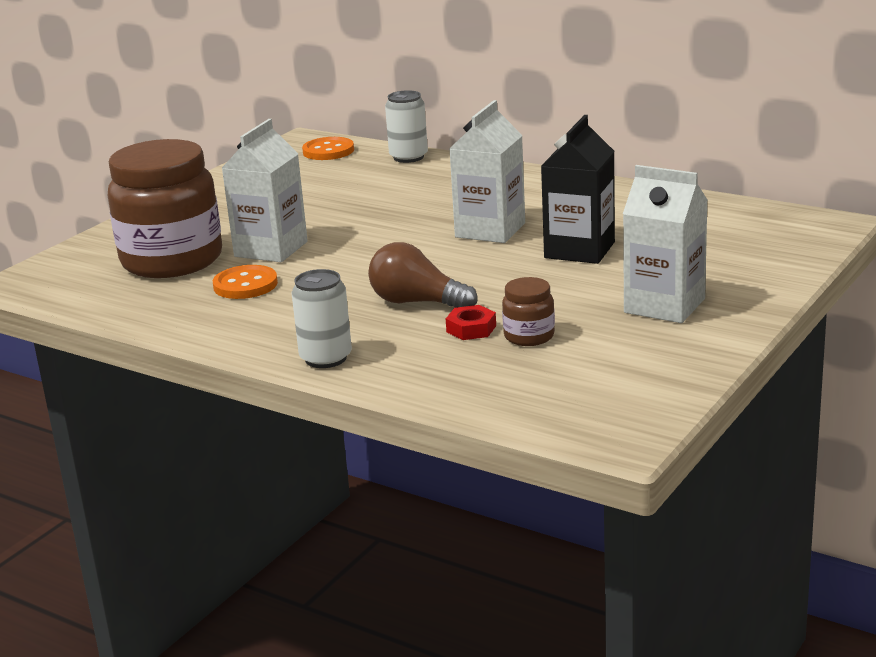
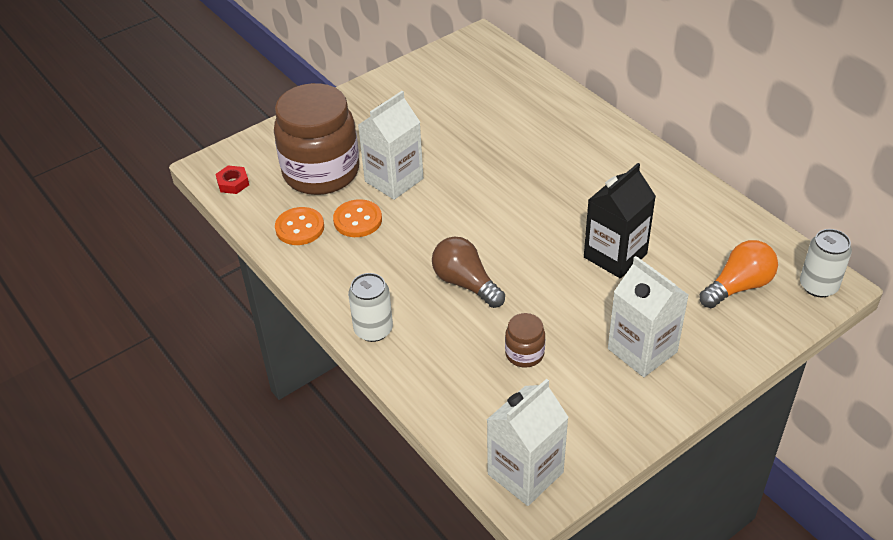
camera: 20 degrees right, 20 degrees up
(328, 151) = (491, 60): orange button -> orange button (300, 228)
(408, 157) = (546, 87): white can -> white can (818, 286)
(471, 329) = (488, 329): red nut -> red nut (233, 183)
(490, 230) = (561, 207): white carton -> white carton (525, 473)
(733, 243) = (738, 286): none -> orange light bulb

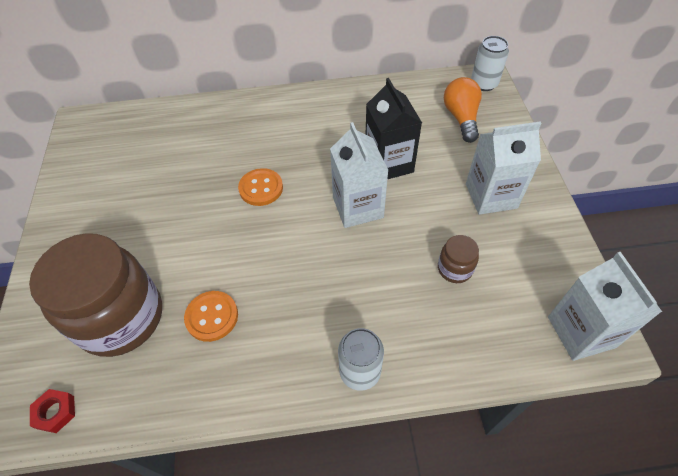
camera: 60 degrees left, 10 degrees up
(300, 228) = (179, 374): orange button -> orange button (261, 188)
(394, 180) = (187, 262): white carton -> white carton (357, 207)
(465, 283) = (352, 270): brown light bulb -> none

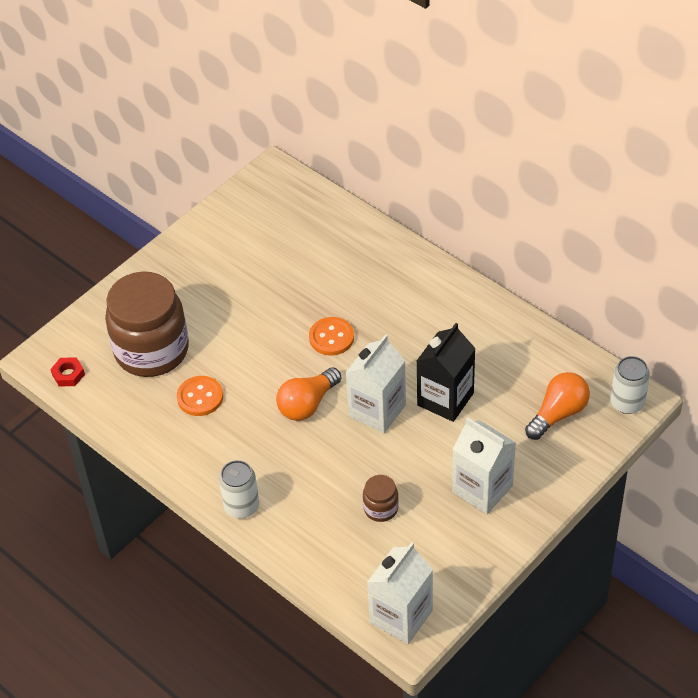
camera: 50 degrees right, 5 degrees down
(304, 245) = (307, 404): none -> orange light bulb

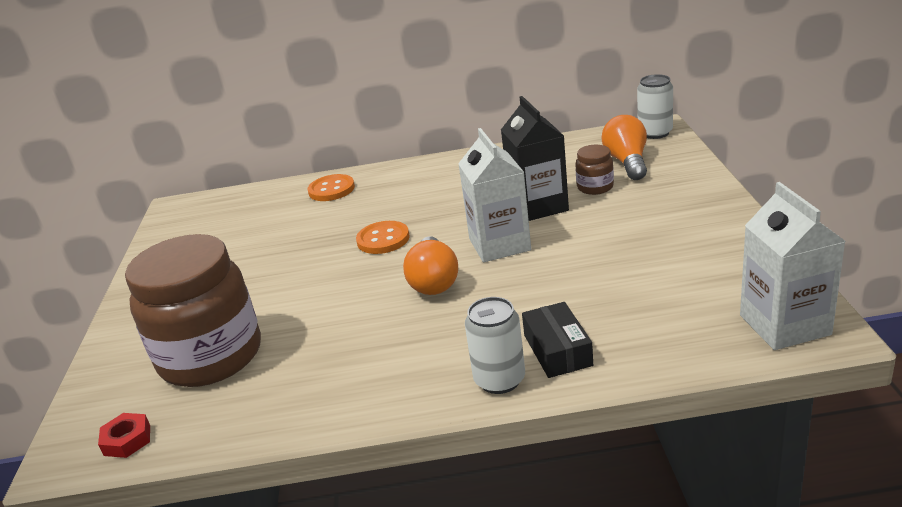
camera: 45 degrees left, 20 degrees down
(200, 397) = (319, 348): orange button -> orange button (331, 190)
(289, 517) = (557, 350): none -> black box
(381, 508) = (620, 285): brown jar -> brown jar (595, 187)
(482, 489) = (665, 221): white carton -> none

